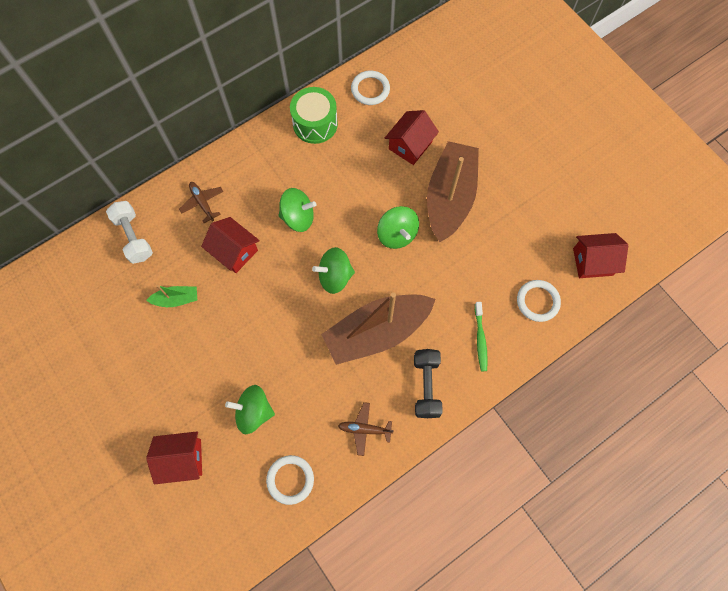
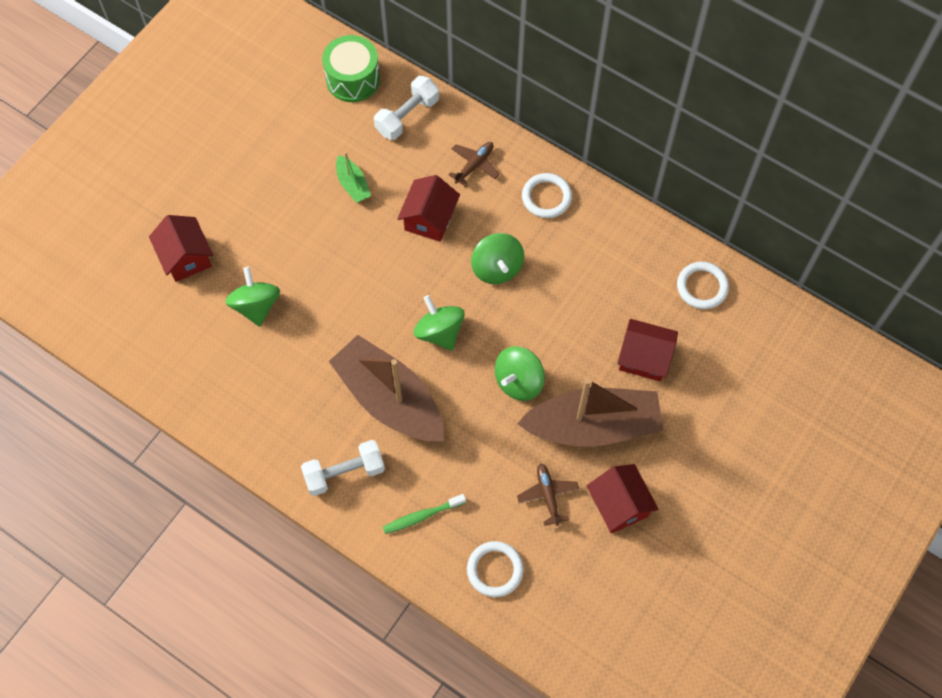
camera: 70 degrees right, 5 degrees down
(290, 479) = (196, 367): white ring -> white ring (546, 197)
(315, 124) = (626, 242): green drum -> green drum (353, 79)
(364, 429) = (273, 423): brown plane -> brown plane (547, 495)
(426, 386) = (344, 473): black dumbbell -> white dumbbell
(592, 262) = (575, 624): red house -> red house (619, 505)

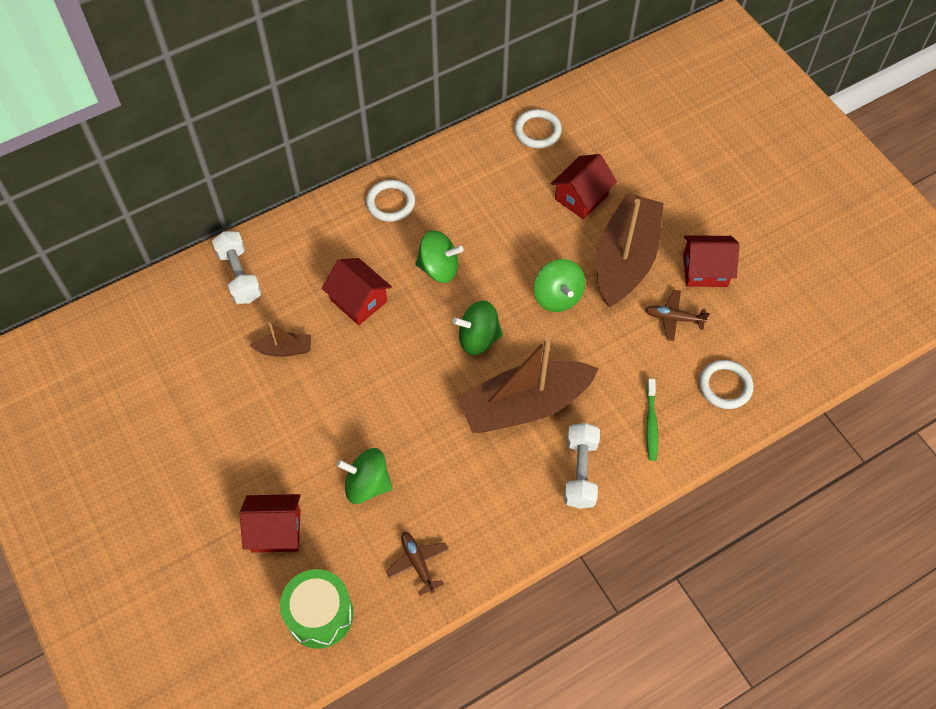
camera: 65 degrees left, 5 degrees down
(353, 79) = (168, 304): green drum -> green drum (319, 614)
(353, 184) = (284, 349): green boat -> brown boat
(474, 165) = (325, 243): brown plane -> brown plane (417, 563)

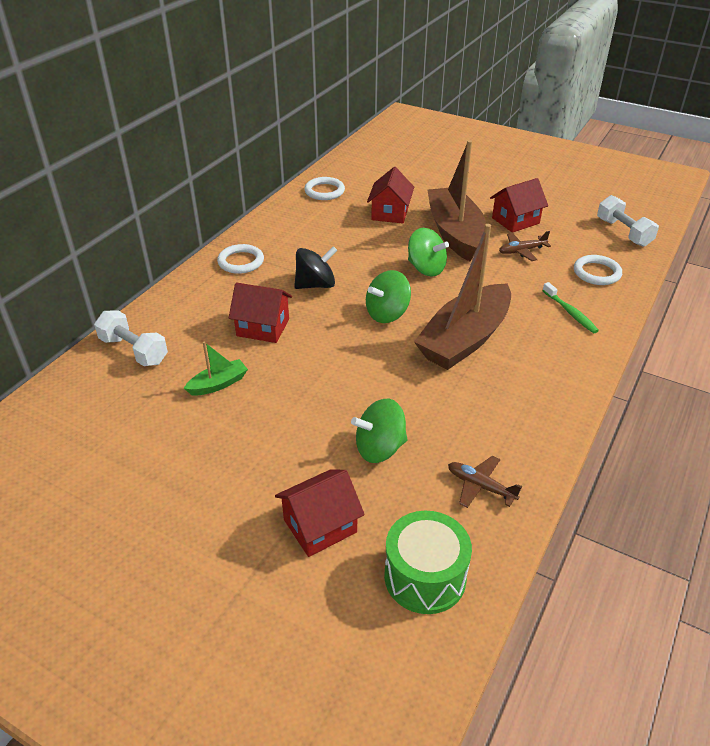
camera: 30 degrees left, 20 degrees down
(284, 349) = (218, 384): brown boat -> green boat
(439, 268) = (316, 285): green spinning top -> black spinning top
(580, 472) = (550, 362): white dumbbell -> white dumbbell (623, 232)

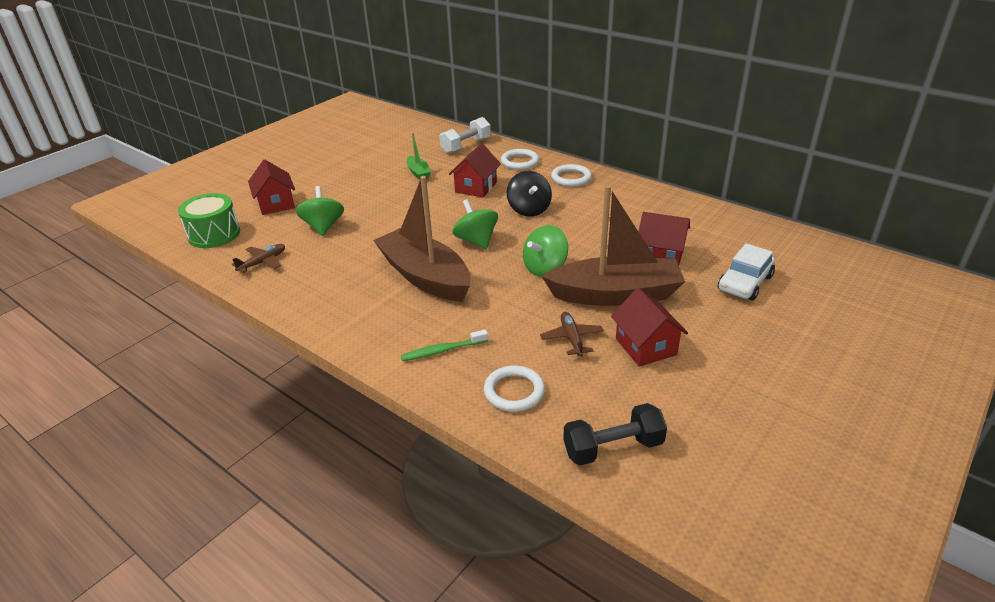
camera: 100 degrees right, 5 degrees down
(324, 191) = (706, 219): white ring -> white ring (520, 162)
(419, 181) = (744, 283): none -> white car
(623, 232) = (613, 448): white dumbbell -> black dumbbell

